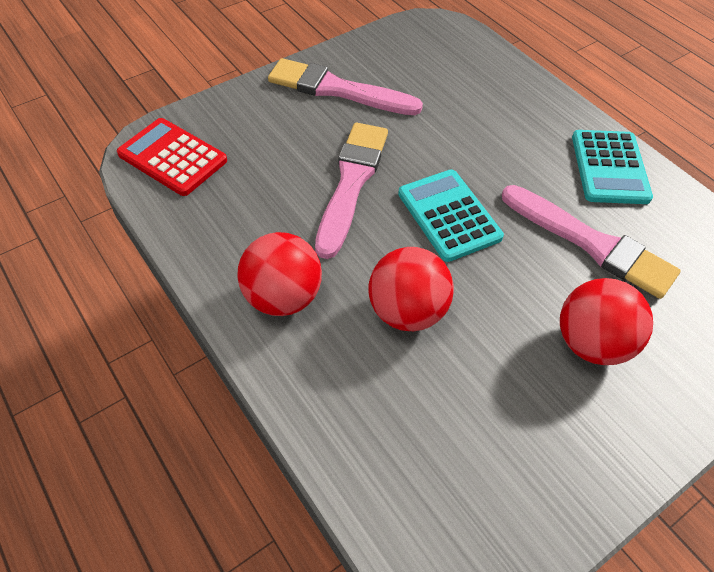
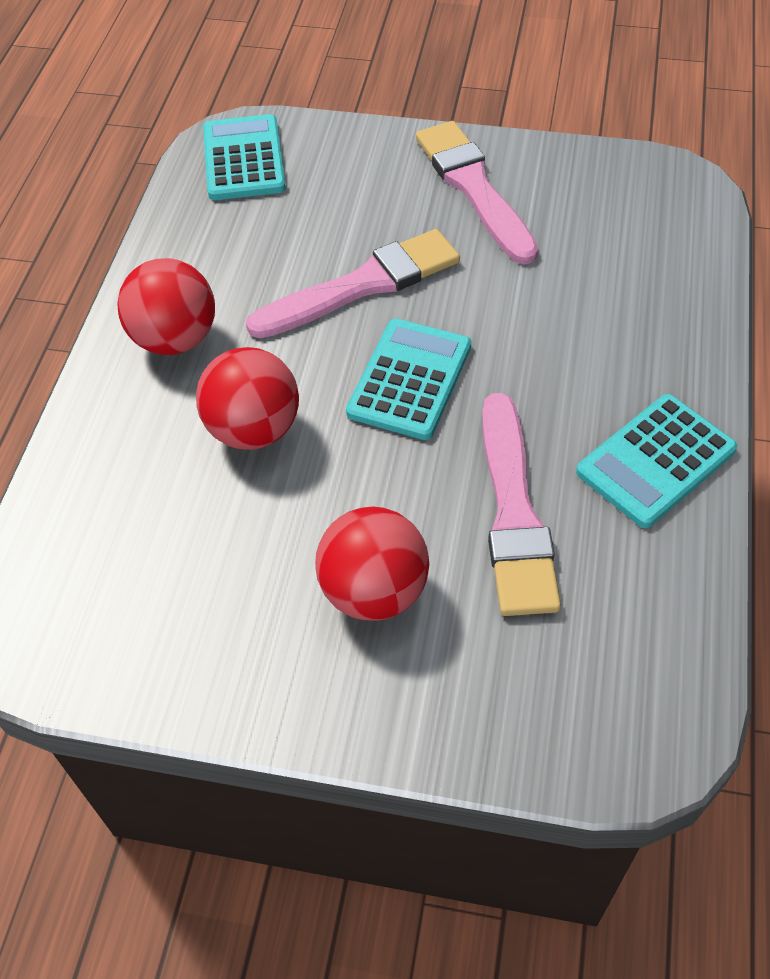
camera: 50 degrees right, 0 degrees up
(172, 157) = (244, 159): red calculator -> turquoise calculator

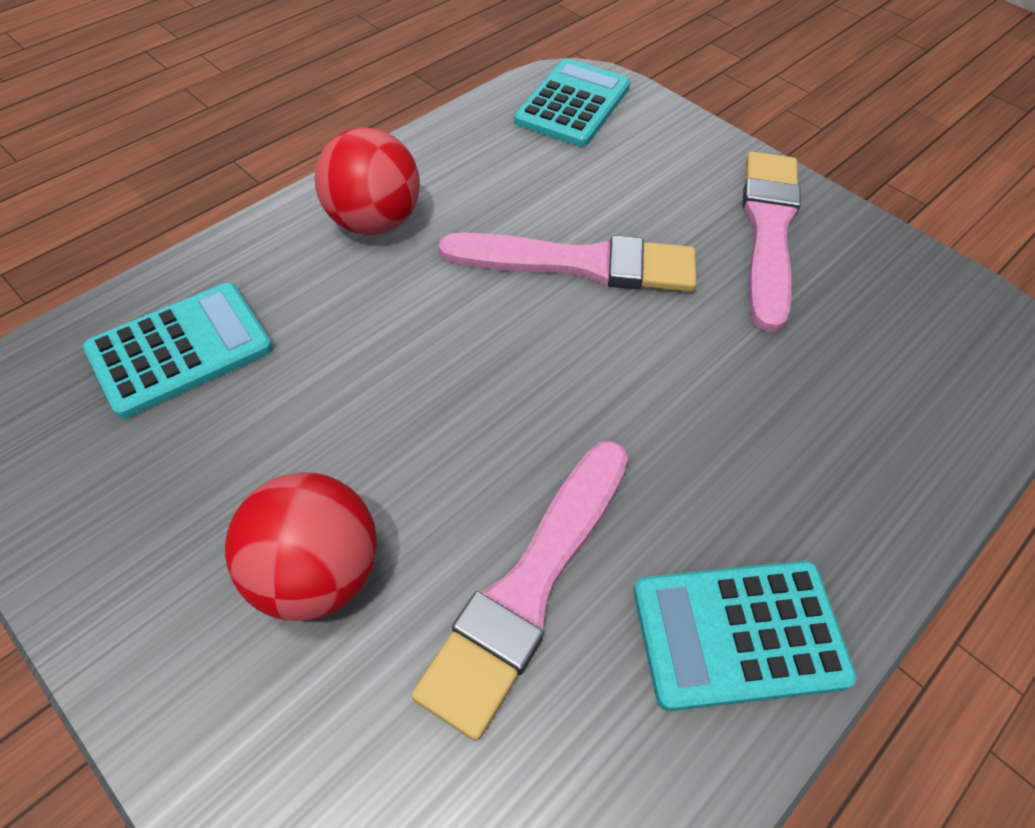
camera: 30 degrees right, 0 degrees up
(254, 429) = (361, 339): red ball -> none
(410, 379) = (545, 378): turquoise calculator -> turquoise calculator (180, 350)

